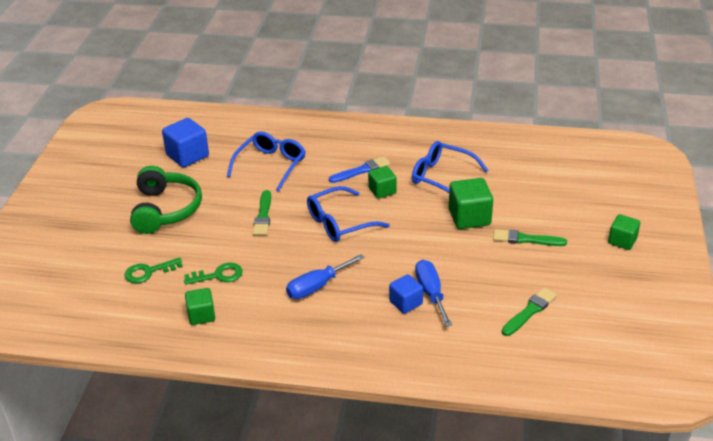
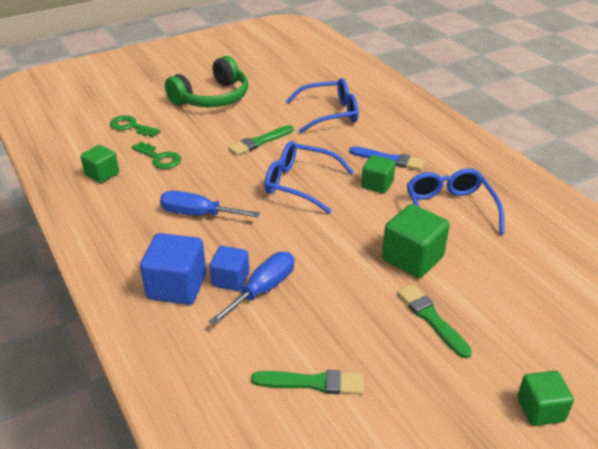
camera: 50 degrees right, 0 degrees up
(187, 156) = (288, 75): blue cube -> blue cube (177, 287)

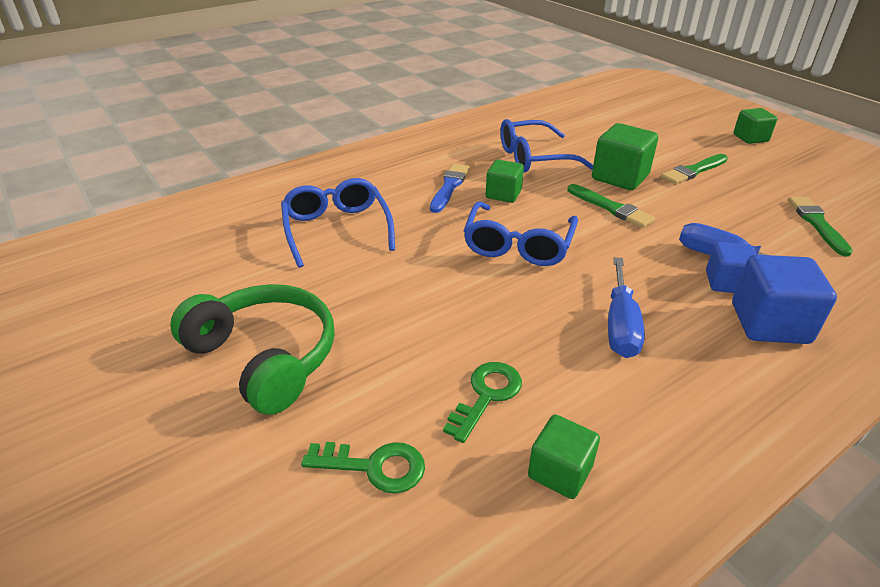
camera: 95 degrees left, 0 degrees up
(130, 126) = (375, 467): green key -> green key turned 105 degrees counterclockwise
(260, 141) = (419, 286): green brush -> green brush (611, 208)

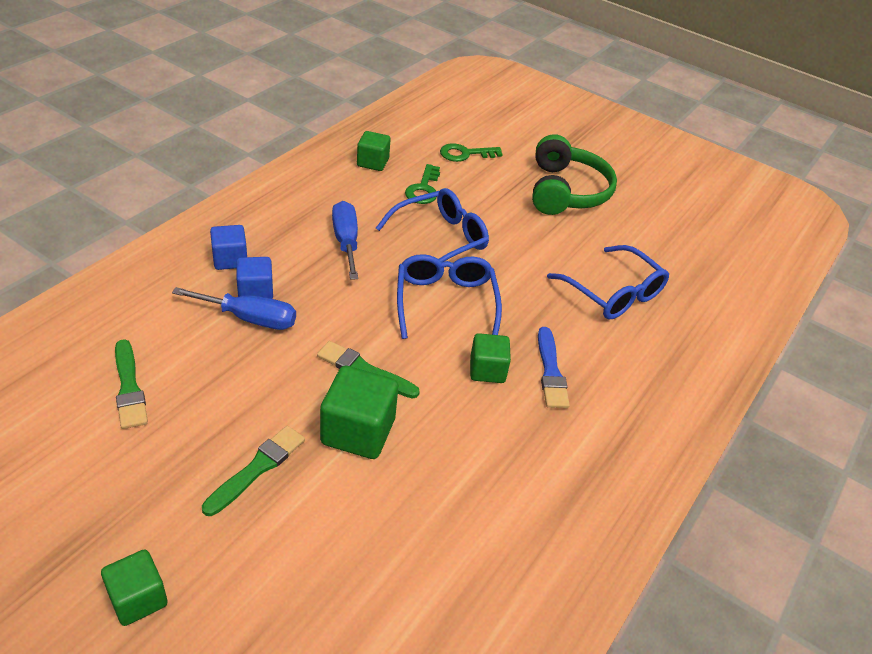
camera: 155 degrees right, 5 degrees up
(265, 357) = (566, 191): green headphones -> green headphones turned 105 degrees counterclockwise
(534, 158) = (477, 452): blue glasses -> blue glasses (440, 239)
(769, 323) = (230, 259): blue cube -> blue cube, size x0.63

